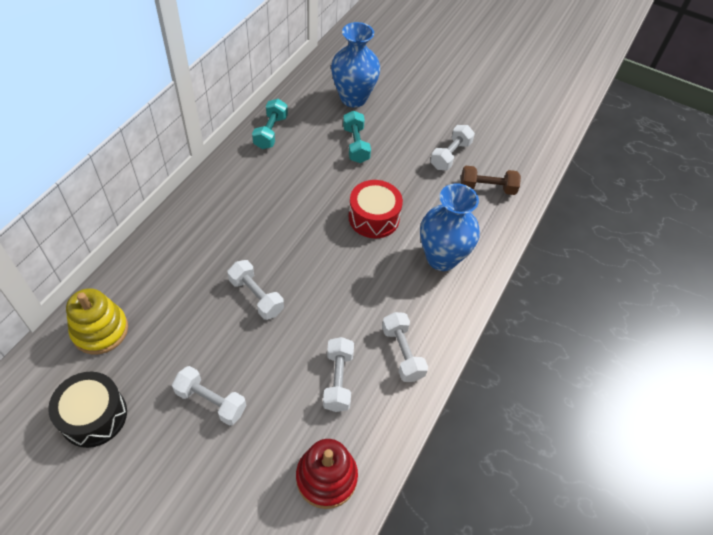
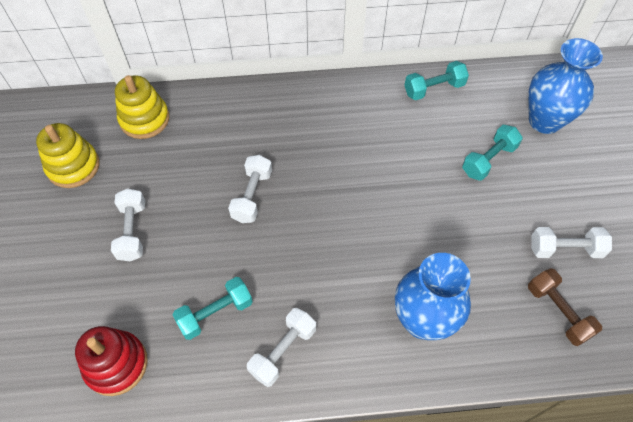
camera: 60 degrees right, 5 degrees up
(94, 416) = (73, 166): black drum -> yellow stacking toy
(338, 380) = (215, 313): white dumbbell -> turquoise dumbbell
(374, 218) = (416, 230): red drum -> none

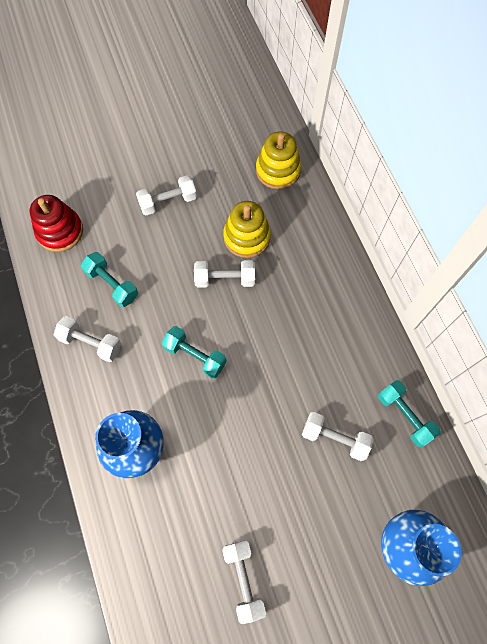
camera: 75 degrees right, 10 degrees up
(73, 166) = (215, 138): yellow stacking toy -> yellow stacking toy (247, 237)
(444, 144) = (334, 438): none -> white dumbbell
(488, 160) = (329, 487): turquoise dumbbell -> turquoise dumbbell (195, 356)
(558, 312) = (174, 576): brown dumbbell -> none

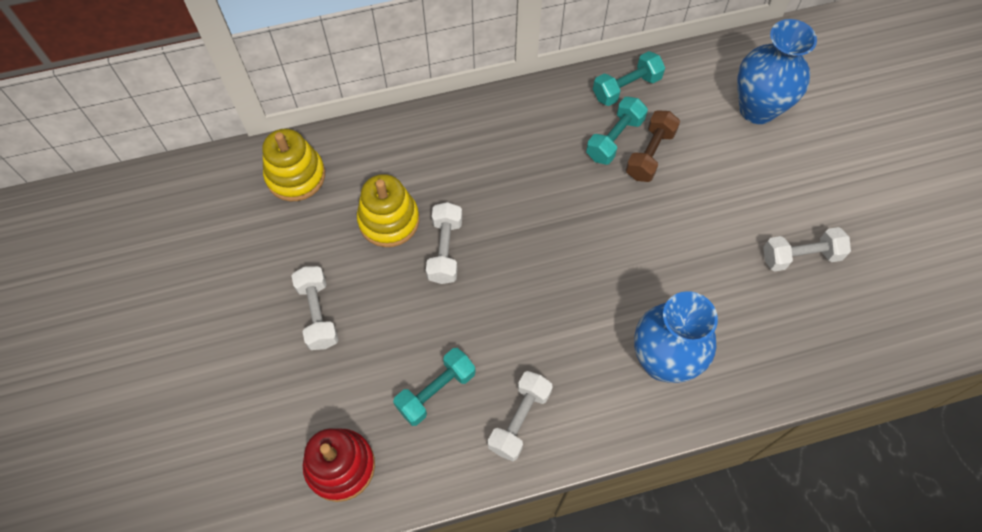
camera: 85 degrees left, 5 degrees down
(195, 356) = (546, 291): turquoise dumbbell -> turquoise dumbbell (614, 139)
(334, 438) = (650, 154): white dumbbell -> brown dumbbell

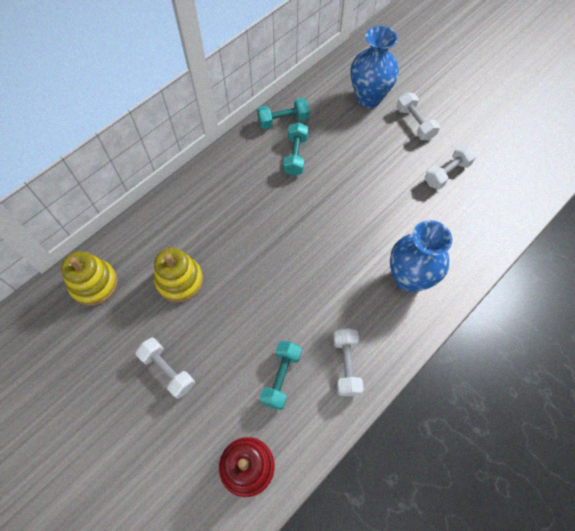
camera: 30 degrees left, 0 degrees up
(445, 250) = (230, 280): white dumbbell -> white dumbbell (415, 123)
(626, 88) = (283, 120): turquoise dumbbell -> turquoise dumbbell turned 45 degrees clockwise
(650, 154) = (323, 155): brown dumbbell -> none

